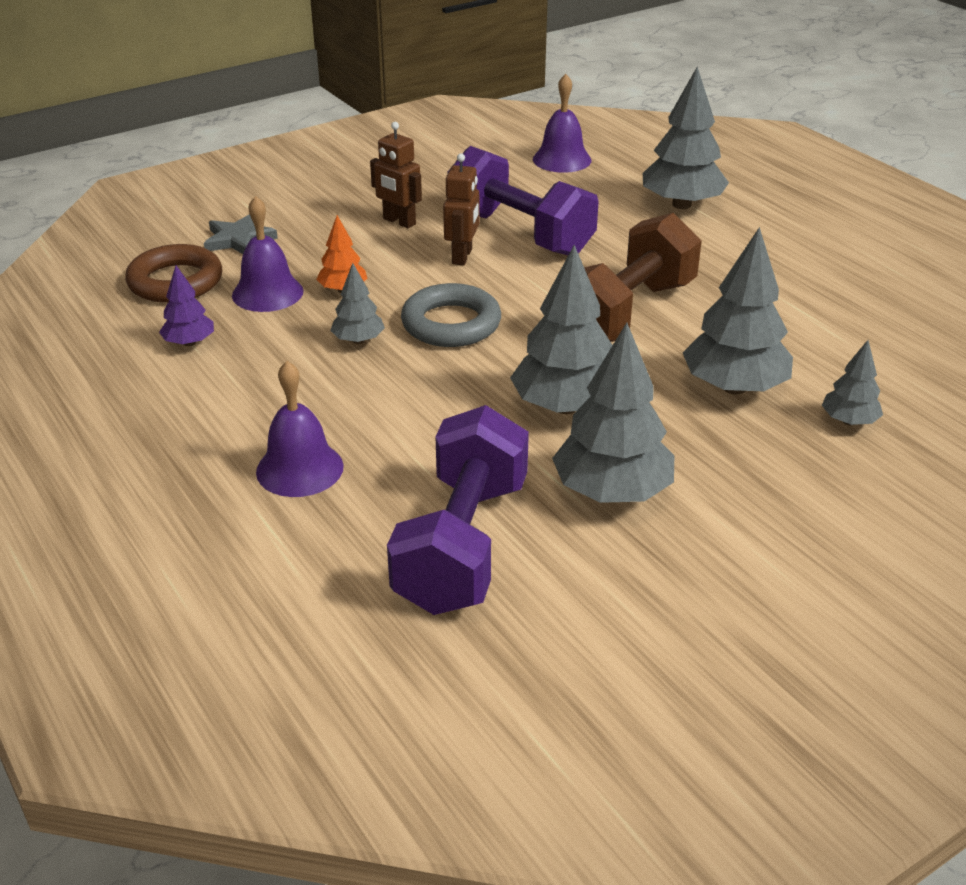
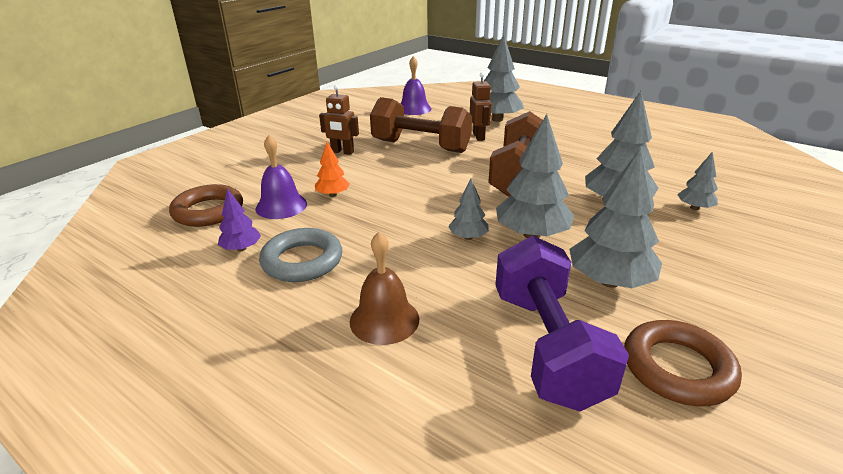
camera: 20 degrees left, 5 degrees down
(239, 239) = (241, 178): grey star -> none
(299, 469) = (384, 320): purple bell -> brown bell
(358, 340) = (365, 223): grey tree -> grey tree (468, 237)
(451, 324) = (419, 201): grey ring -> grey ring (302, 261)
(462, 256) = (396, 163): brown robot -> brown robot (479, 137)
(520, 233) = (421, 146): purple dumbbell -> brown dumbbell
(593, 608) = (677, 368): none -> brown ring

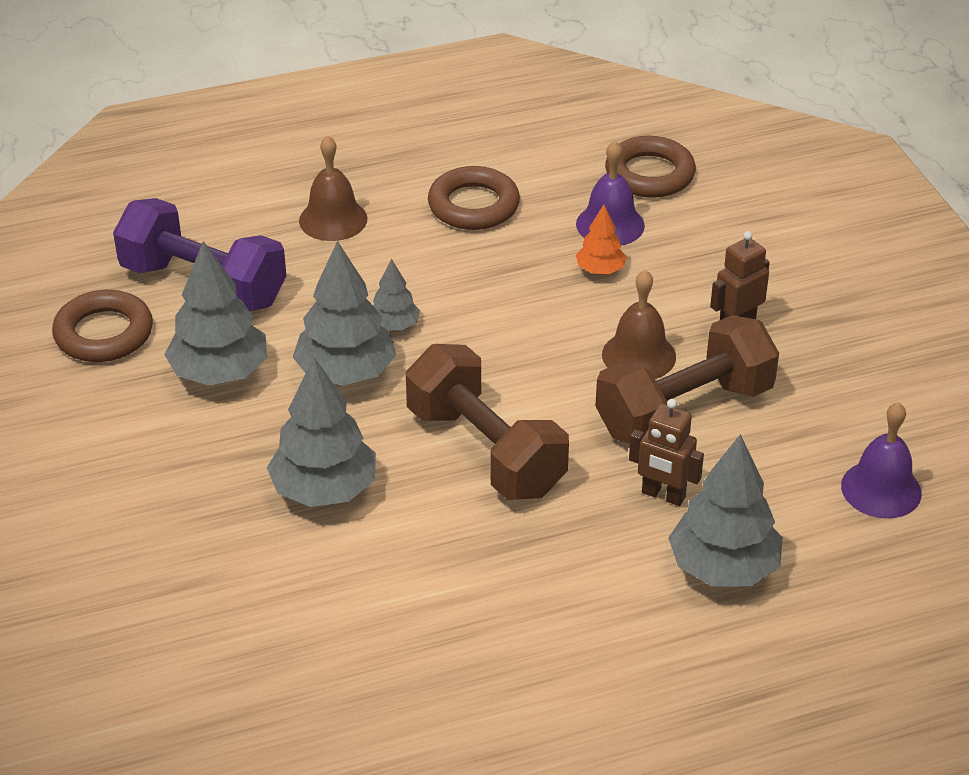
camera: 125 degrees right, 10 degrees up
(241, 248) = (538, 177): purple tree -> none
(302, 261) = (473, 205): grey ring -> brown ring
(395, 165) = (639, 355): none -> brown bell
(694, 208) = (235, 551): grey tree -> none

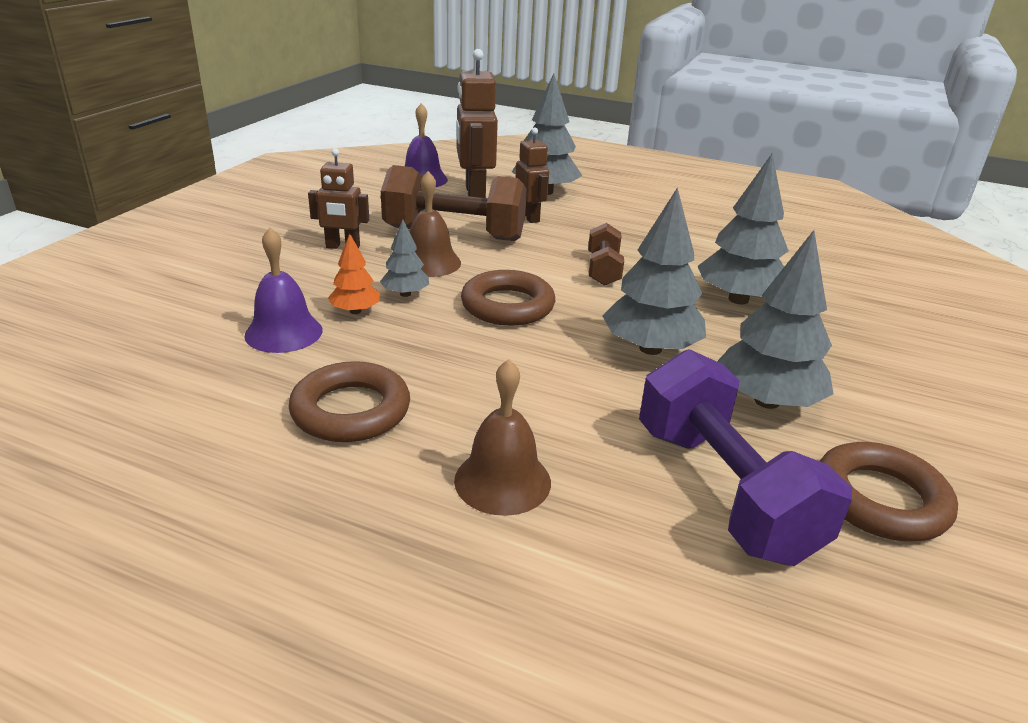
camera: 140 degrees left, 10 degrees down
(394, 325) = (570, 358): grey tree -> grey tree (405, 294)
(485, 451) = (603, 270): brown dumbbell -> brown dumbbell, size x0.53
(649, 174) = (170, 348): brown ring -> brown ring (507, 306)
(784, 502) = (474, 193): none -> brown robot

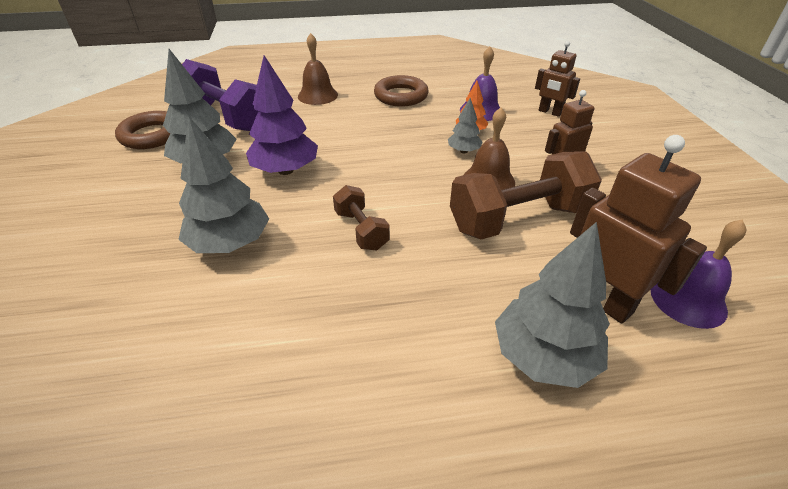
camera: 150 degrees right, 10 degrees up
(507, 306) = (396, 167): brown ring -> none
(530, 217) = (494, 281): brown robot -> brown robot (550, 112)
(650, 348) = (285, 170): grey tree -> purple tree

